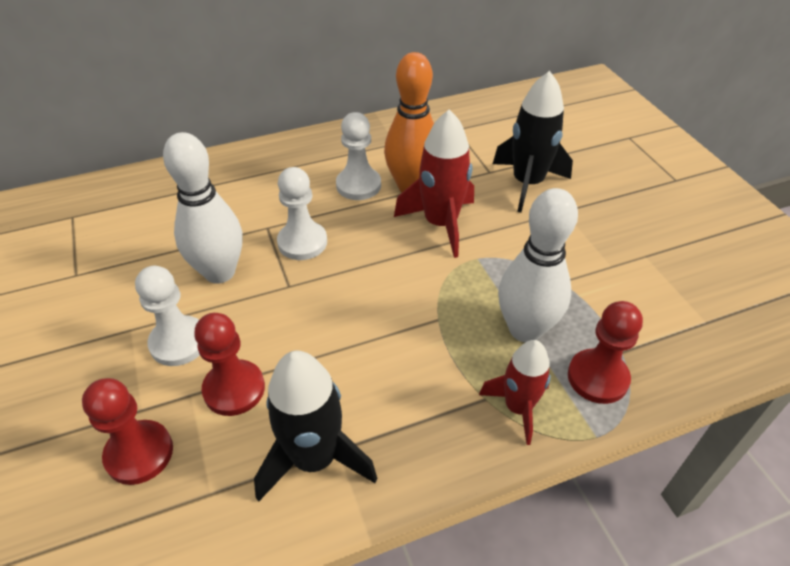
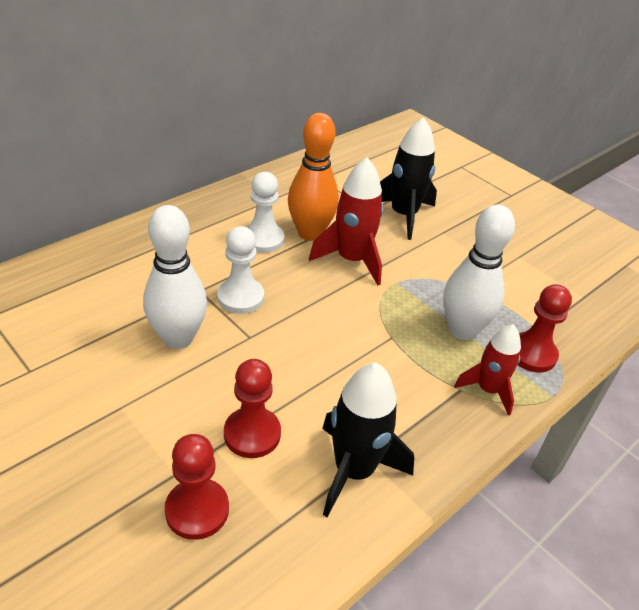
camera: 25 degrees left, 5 degrees down
(179, 342) = (176, 407): white pawn -> none

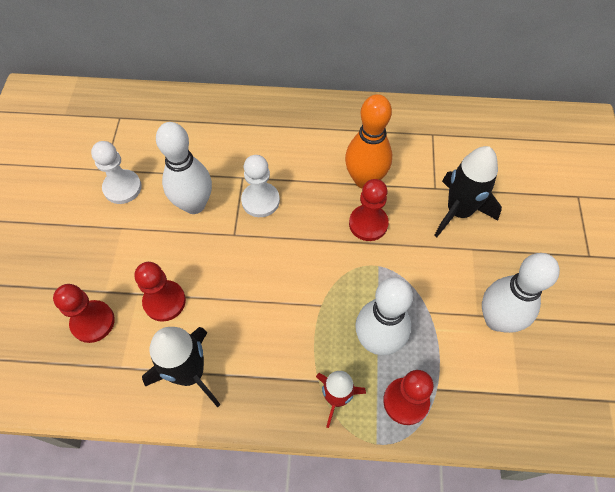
camera: 50 degrees right, 20 degrees up
(263, 239) = (326, 163): white pawn -> white pawn (122, 188)
(352, 260) = (368, 224): red rocket -> red pawn
(513, 263) = (496, 319): none -> white bowling pin

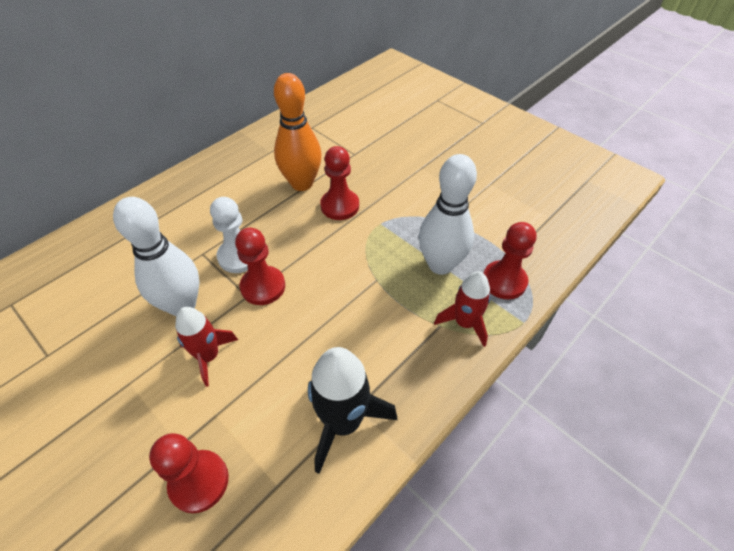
camera: 50 degrees left, 10 degrees down
(122, 188) = (88, 352): white pawn -> none
(164, 301) = (250, 395): red pawn -> red pawn (263, 286)
(172, 253) = (209, 356): none -> red rocket
(459, 211) = (386, 155): black rocket -> none
(496, 319) = (485, 191): white bowling pin -> none

